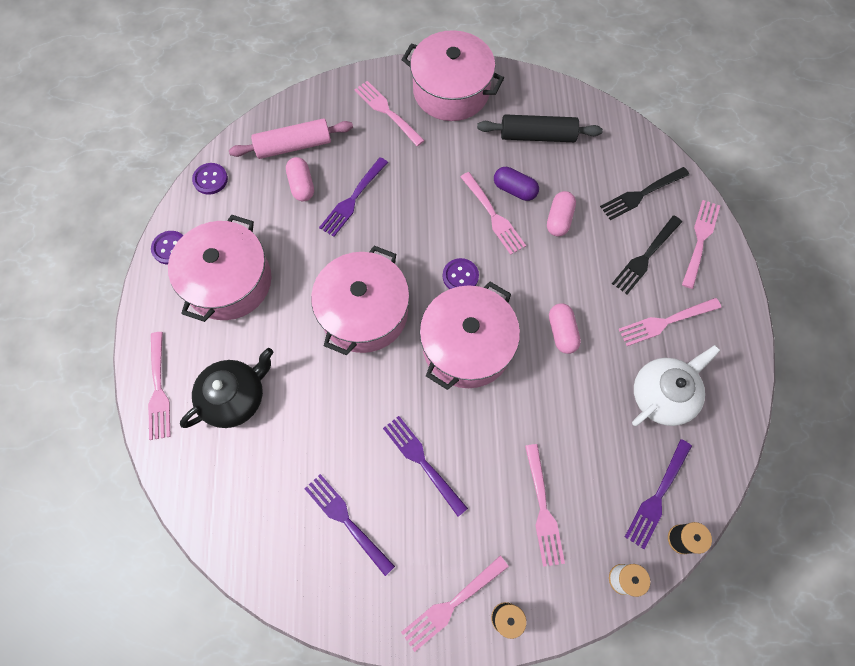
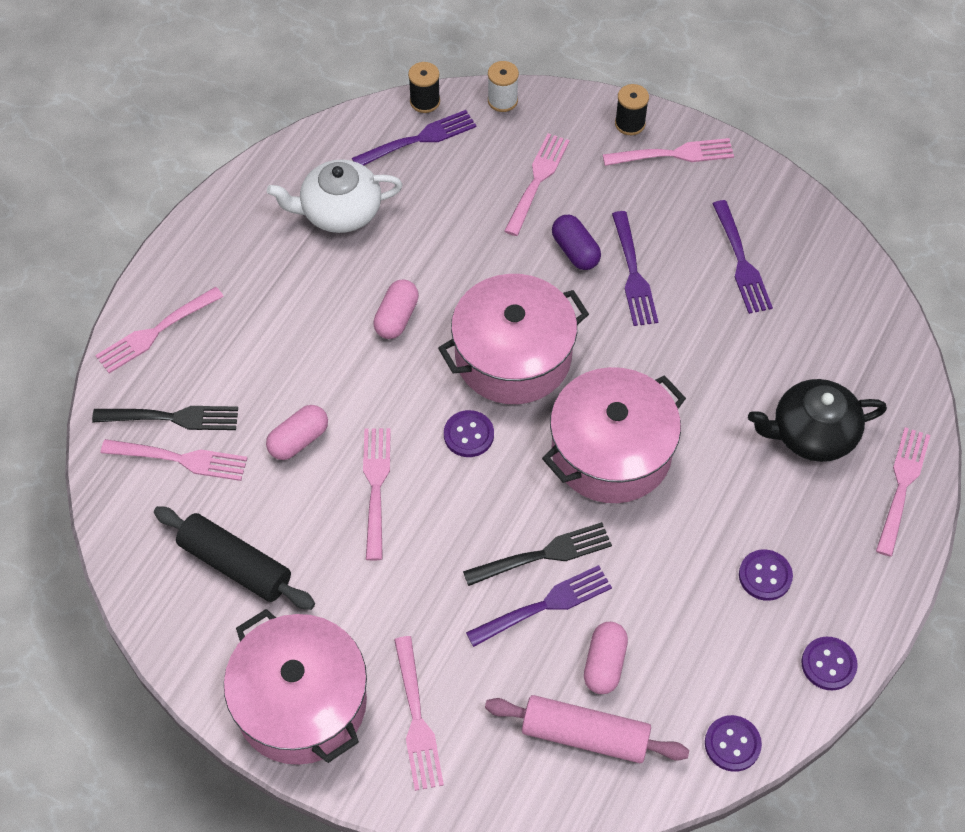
camera: 150 degrees left, 10 degrees down
(229, 281) = (765, 576): pink pot -> purple button
(514, 190) = (324, 506): purple capsule -> purple capsule (575, 251)
(646, 256) = (234, 346): black fork -> black fork (542, 555)
(666, 321) = (274, 272): pink fork -> pink fork (179, 459)

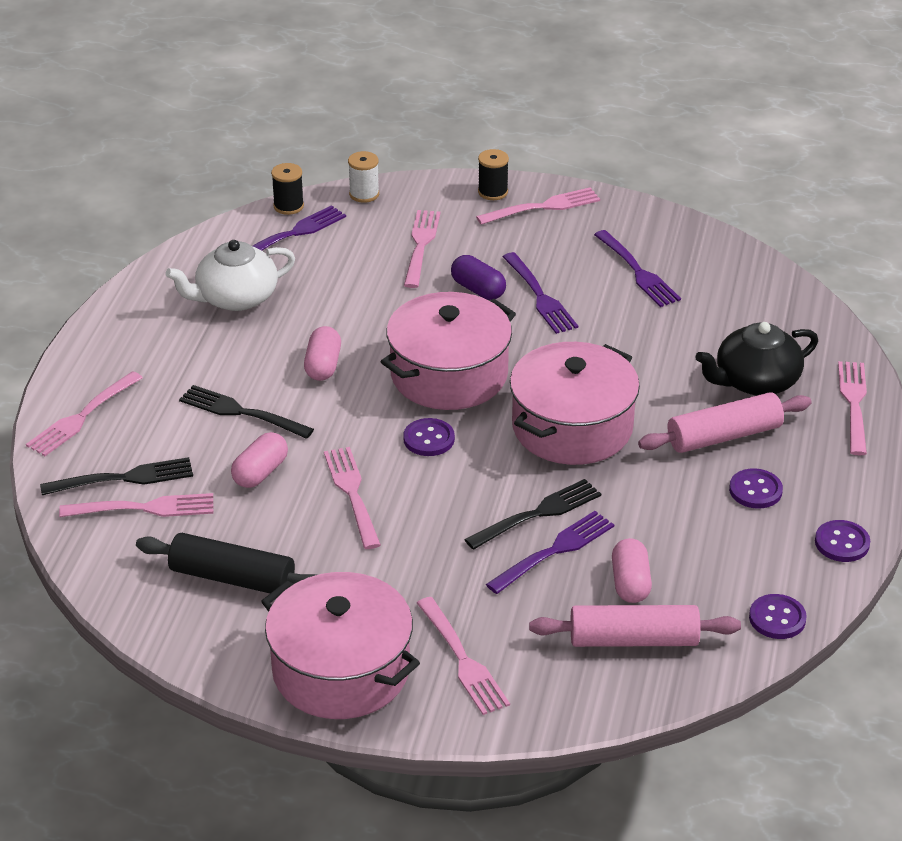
camera: 15 degrees left, 20 degrees down
(304, 360) = (242, 412): none -> black fork
(757, 498) = (724, 436): none -> pink rolling pin

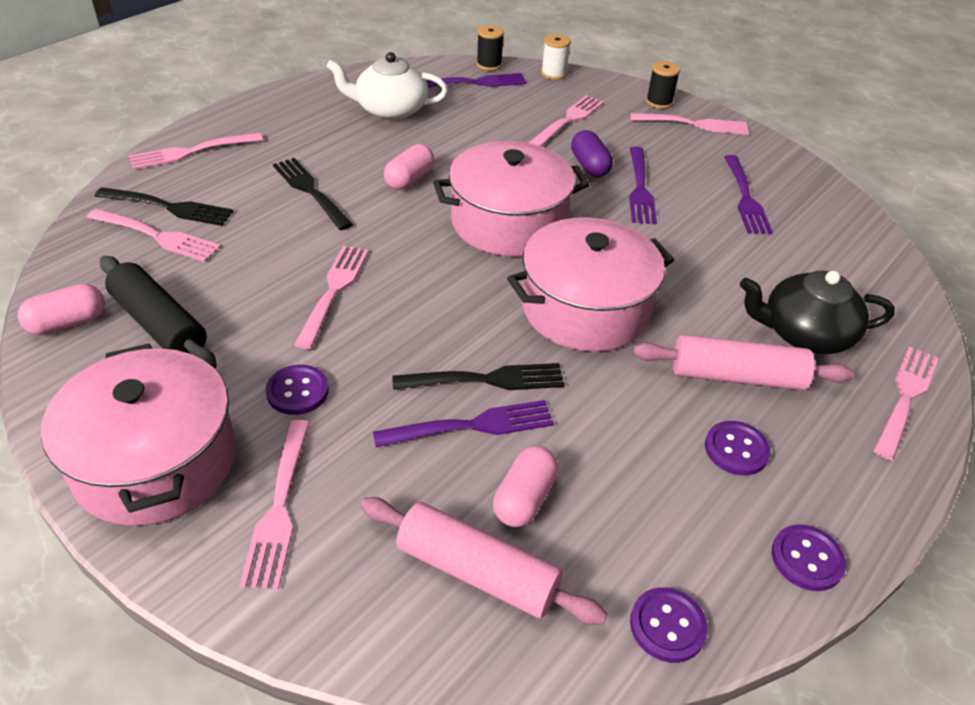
camera: 25 degrees right, 5 degrees up
(260, 472) = (276, 243): pink capsule -> pink capsule (68, 323)
(429, 439) = (443, 269): purple button -> purple button (297, 391)

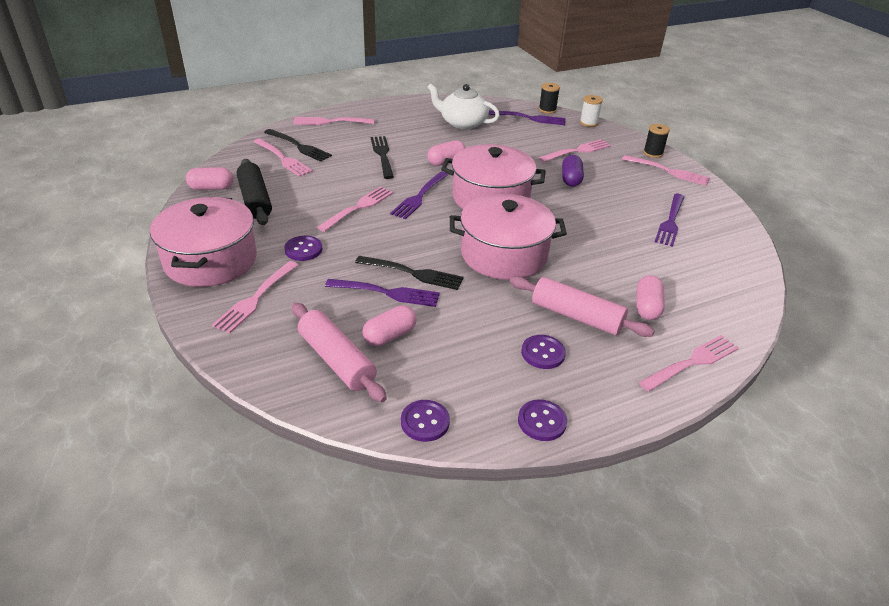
camera: 25 degrees right, 5 degrees down
(639, 188) = (596, 199): purple fork -> purple fork (419, 196)
(804, 334) = (647, 307): black teapot -> pink capsule

